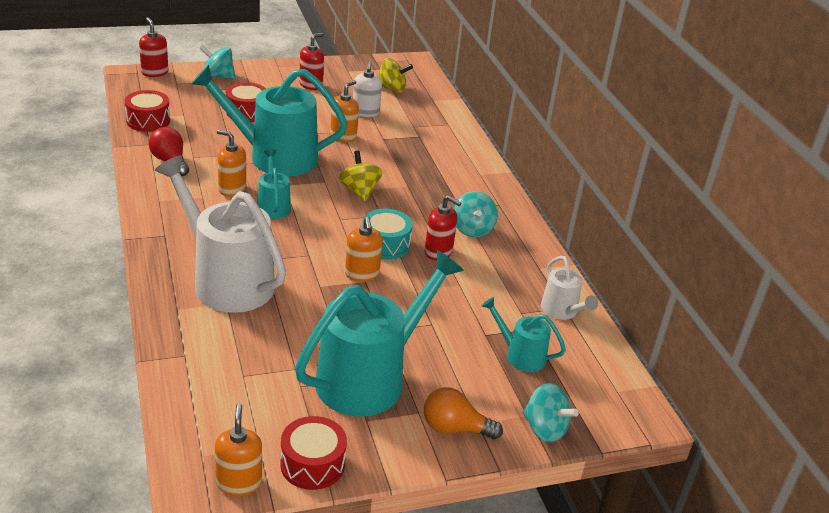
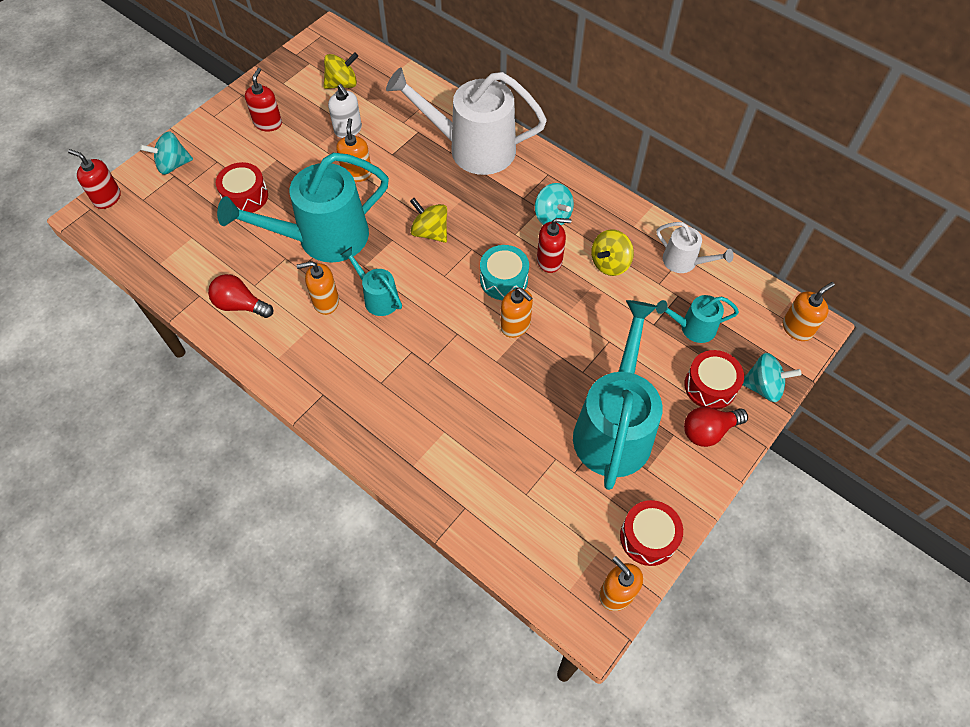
camera: 30 degrees left, 25 degrees up
(148, 121) = (167, 266): red drum -> red drum (710, 386)
(226, 280) = (420, 407): white watering can -> white watering can (472, 148)
(455, 428) = (708, 431): orange light bulb -> red light bulb
(490, 279) = (610, 263): none -> yellow spinning top
(626, 409) = (797, 328): none -> orange soap dispenser

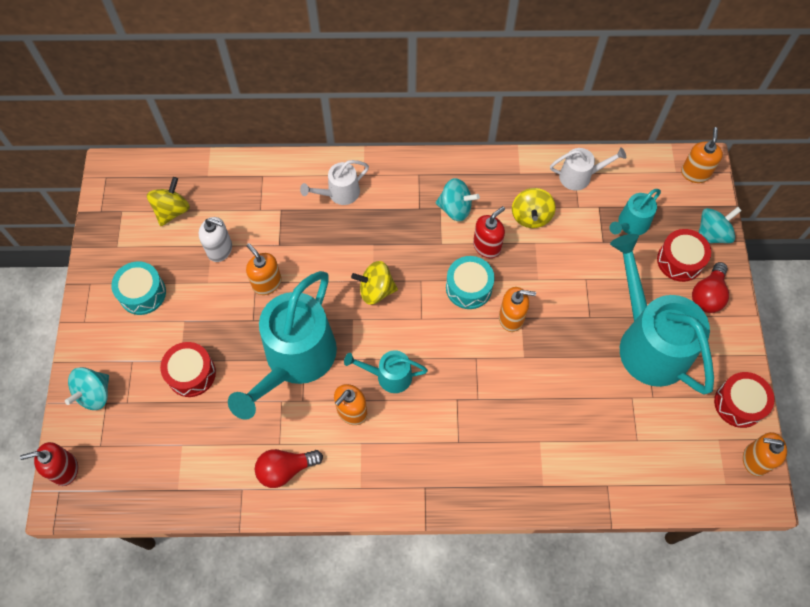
camera: 40 degrees left, 5 degrees up
(268, 123) = (142, 293): red soap dispenser -> turquoise drum
(472, 148) = (339, 193): white watering can -> white watering can, size x0.48

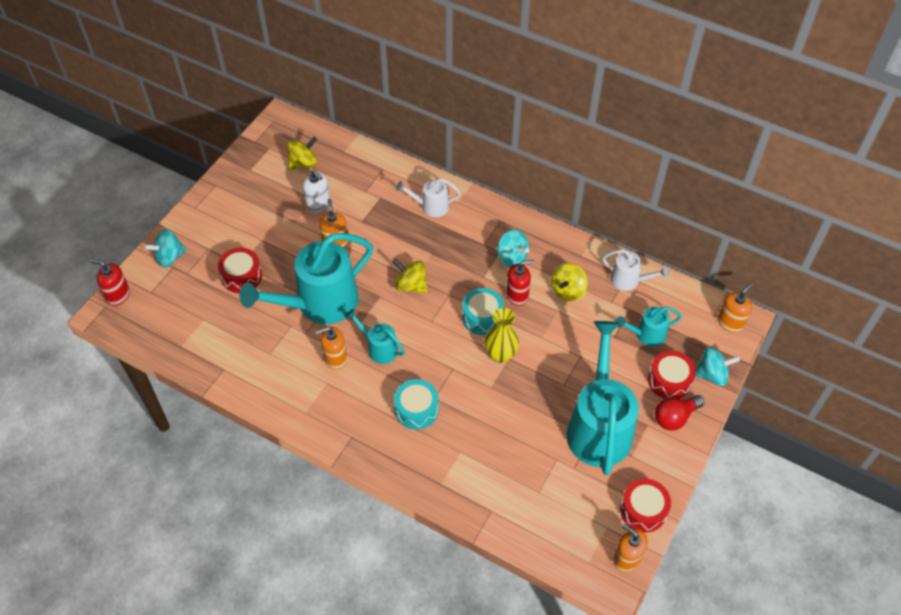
camera: 30 degrees right, 10 degrees down
(142, 293) = (245, 208): turquoise drum -> turquoise drum (416, 409)
(285, 469) = (262, 372): red light bulb -> none
(511, 318) = (500, 355): orange soap dispenser -> yellow vase

